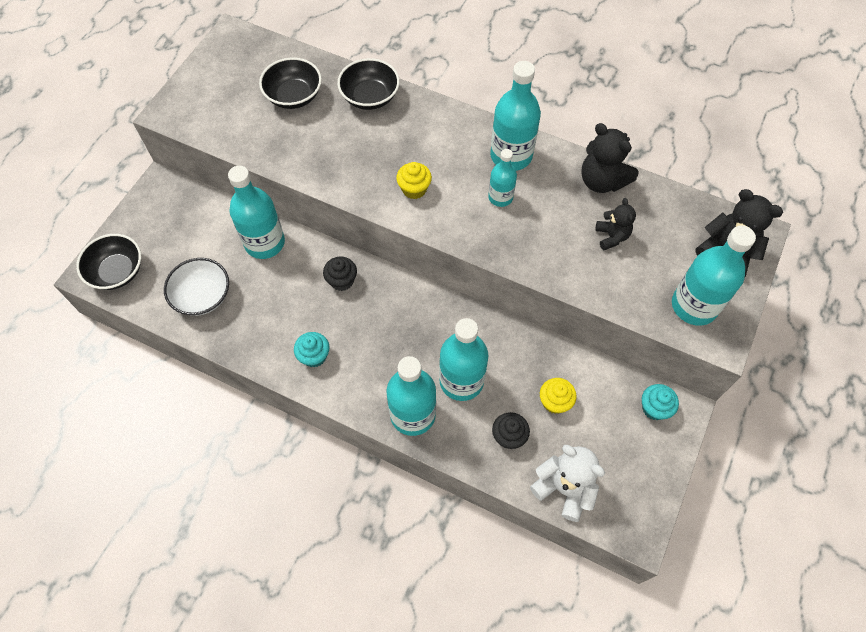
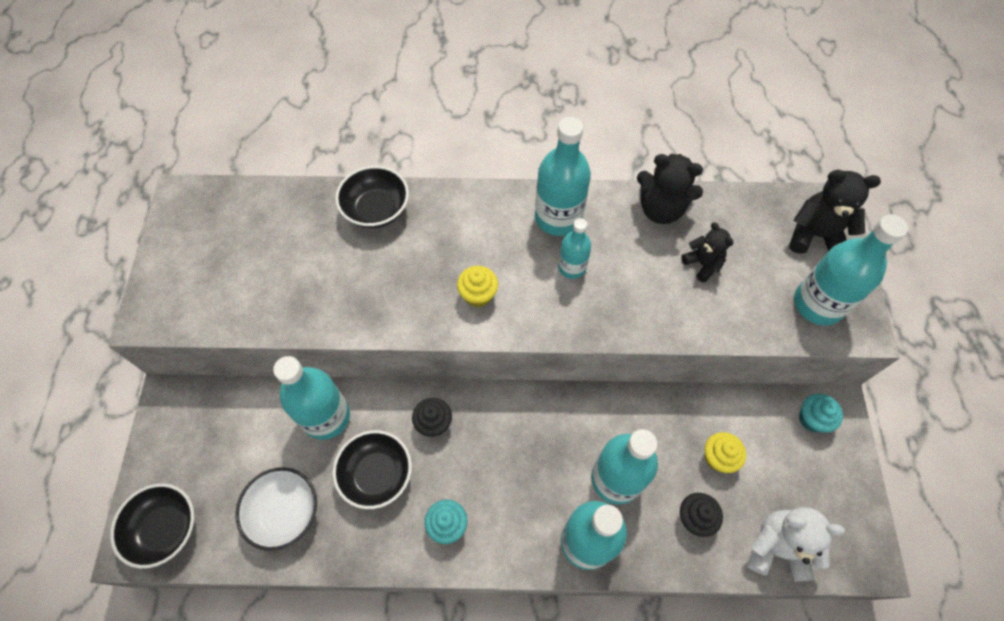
camera: 25 degrees left, 0 degrees up
(294, 96) = (290, 241): black bowl -> black bowl (376, 474)

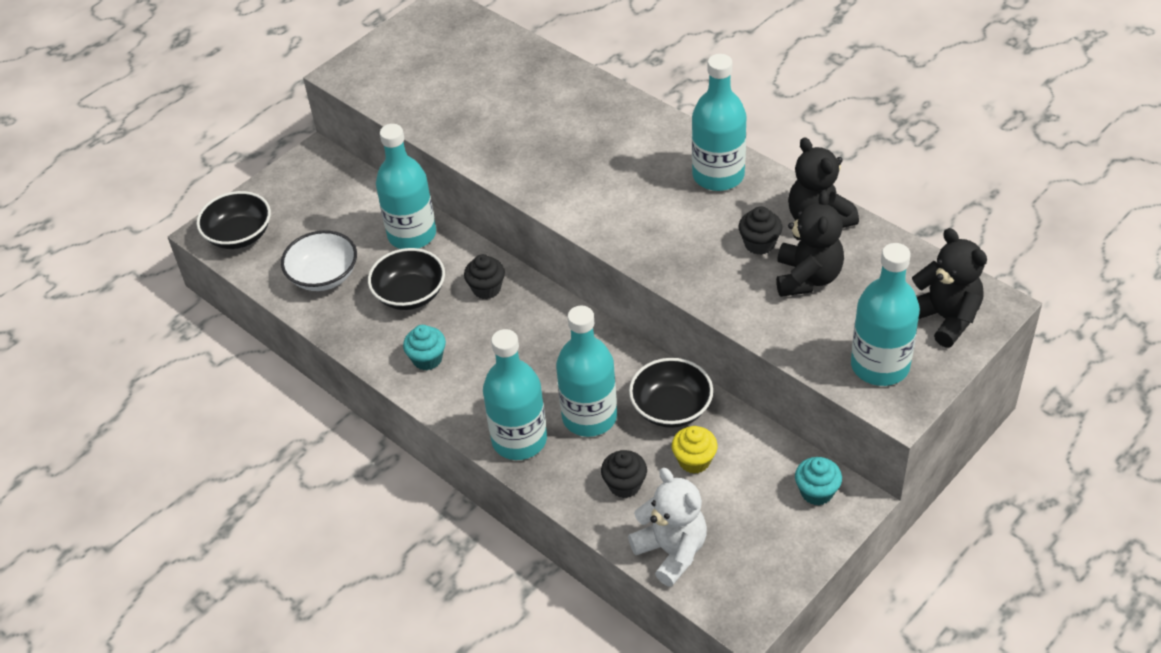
camera: 45 degrees right, 15 degrees down
(376, 210) = (575, 91): black bowl -> black bowl (671, 408)
(478, 295) = (590, 191): yellow cupcake -> none
(572, 267) = (688, 216): turquoise bottle -> none
(643, 257) = (759, 244): none -> black cupcake
(702, 264) = (807, 278): black teddy bear -> black teddy bear, size x1.62

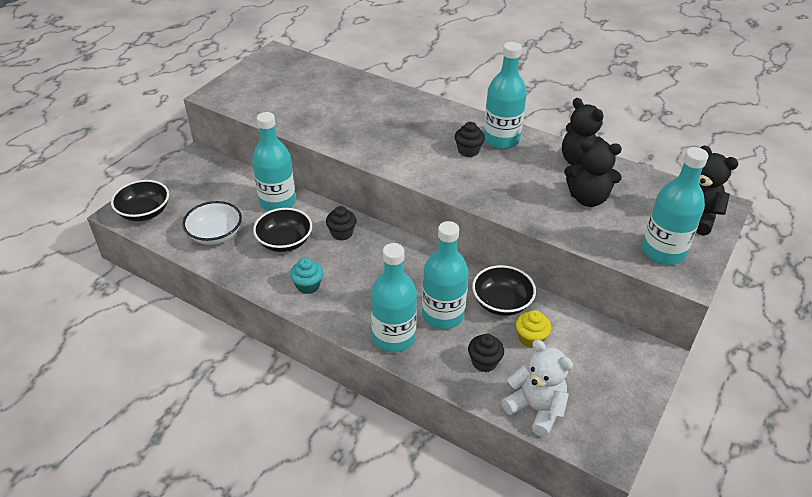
camera: 15 degrees left, 5 degrees down
(759, 244) = (546, 179): black cupcake -> black cupcake (468, 151)
(807, 278) = (588, 198): black teddy bear -> black teddy bear turned 105 degrees clockwise
(816, 492) = (628, 351): turquoise cupcake -> none

